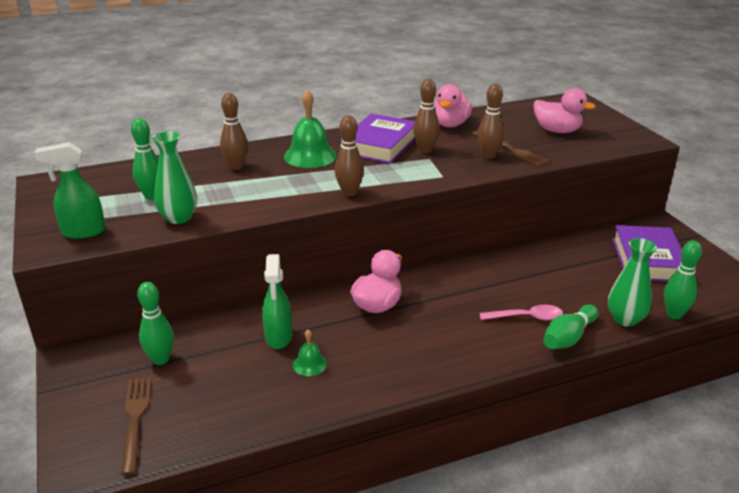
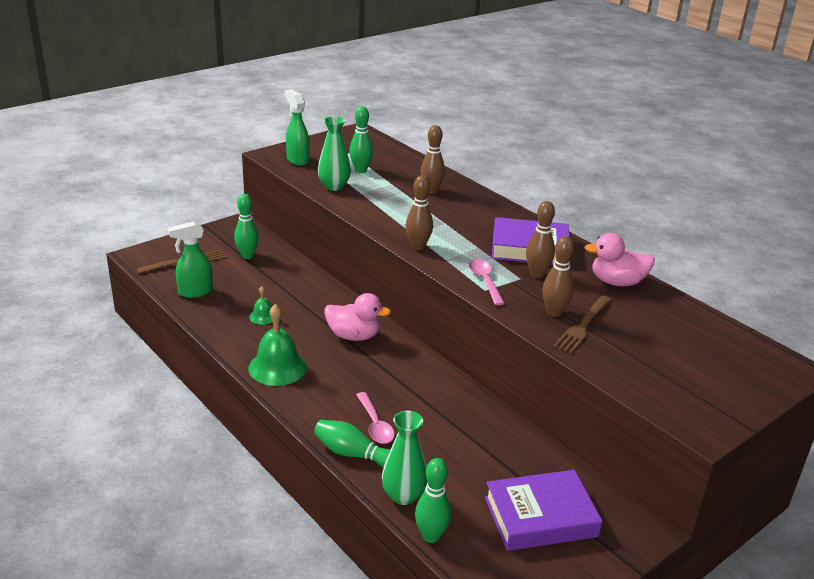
camera: 70 degrees right, 0 degrees up
(278, 337) = (290, 297): green spray bottle -> green spray bottle (195, 292)
(310, 156) = (477, 218): green bell -> green bell (277, 367)
(429, 173) = (485, 281): none -> pink spoon
(557, 131) = (668, 356): pink duck -> none

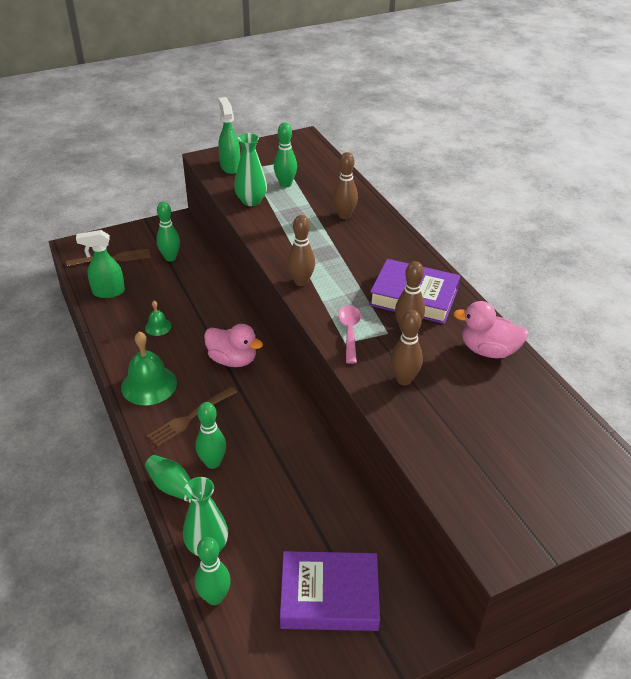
camera: 15 degrees right, 10 degrees up
(375, 425) = (212, 463): pink spoon -> green bowling pin
(583, 326) = (427, 401): brown fork -> brown fork (190, 418)

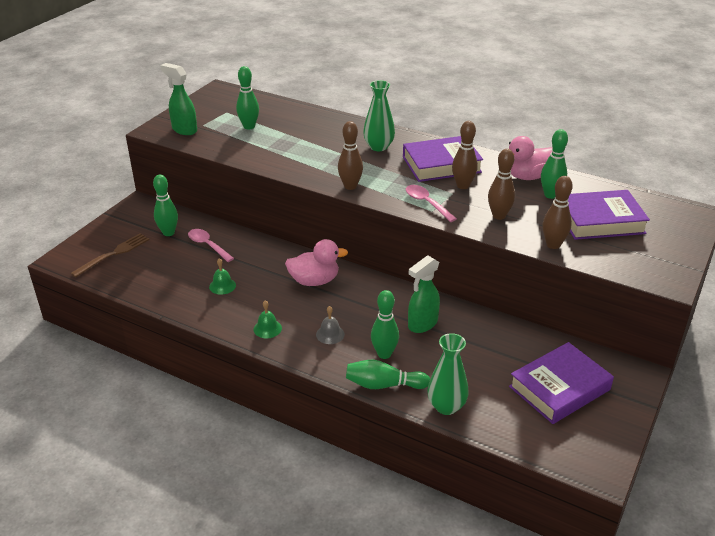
camera: 35 degrees left, 5 degrees down
(108, 292) = (143, 280): green spray bottle -> green spray bottle (422, 324)
(149, 385) = (267, 328): green bell -> green bell, size x0.52
(186, 284) = (208, 245): none -> pink spoon
(190, 418) = (330, 334): brown fork -> grey bell
(214, 597) = (489, 432): green bowling pin -> green bowling pin (550, 195)
(251, 201) = (236, 148): green vase -> green vase (378, 147)
(344, 216) = (324, 132): brown bowling pin -> brown bowling pin (553, 245)
(506, 439) = (600, 221): none -> purple book

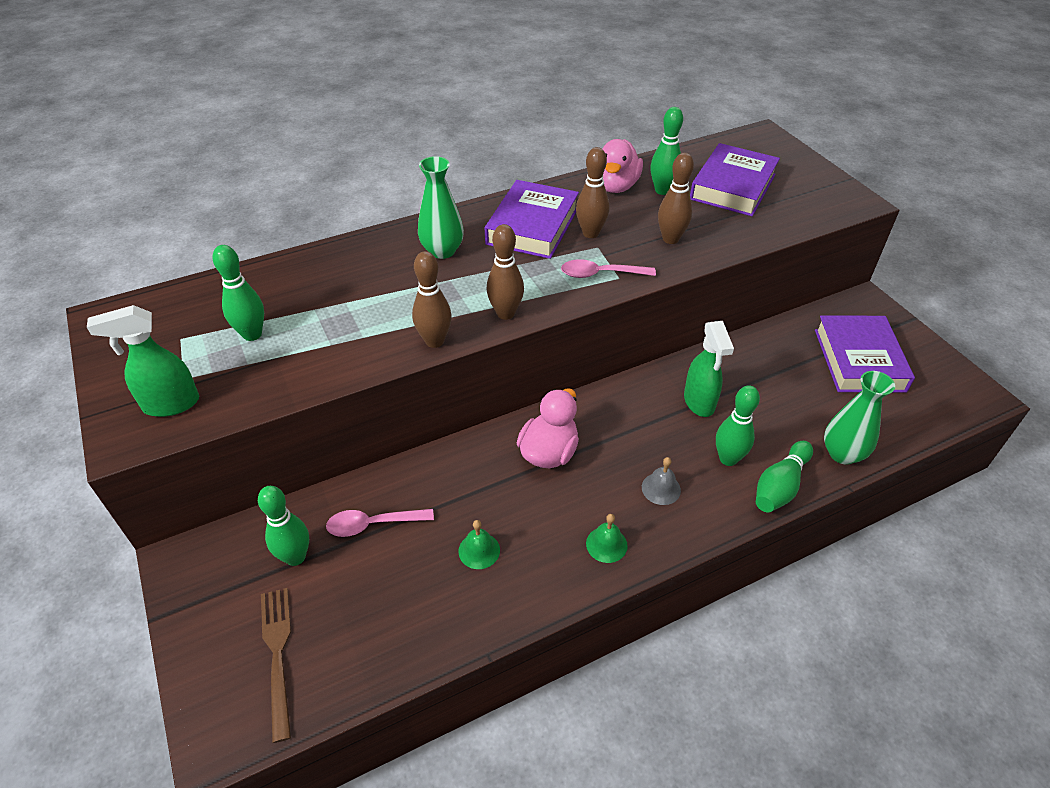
camera: 55 degrees left, 10 degrees up
(553, 245) = (751, 233): brown bowling pin -> brown bowling pin (435, 341)

